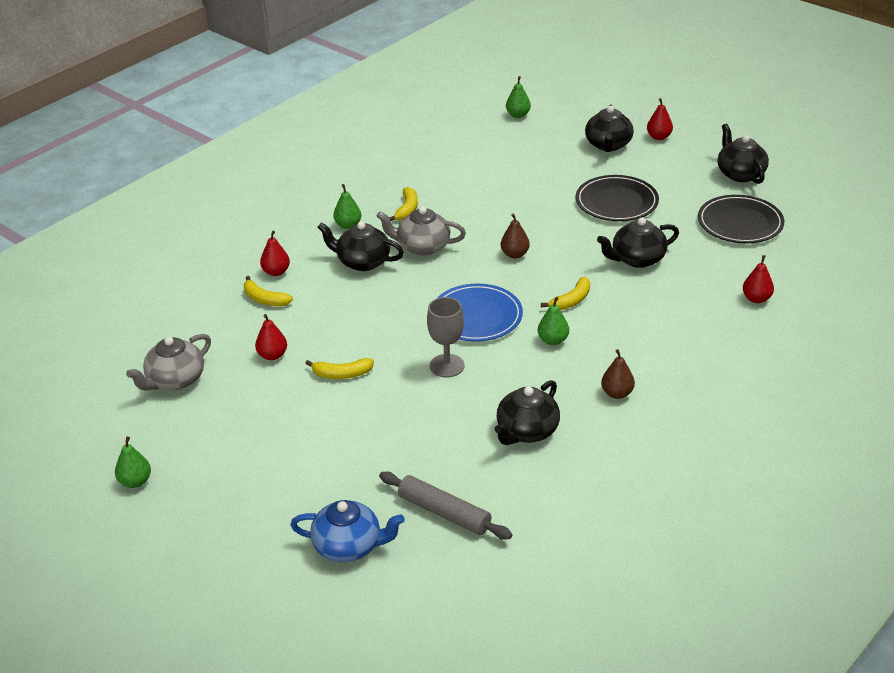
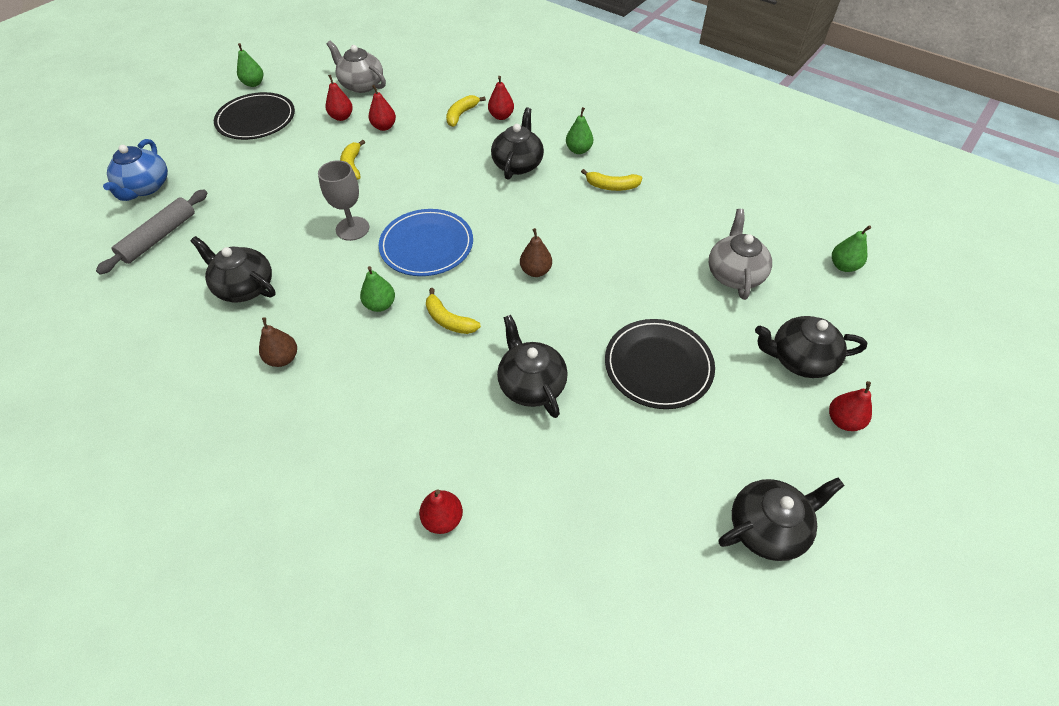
camera: 85 degrees right, 15 degrees up
(242, 391) = (341, 117): none -> red pear
(422, 247) = (545, 201): grey teapot -> grey teapot (734, 274)
(740, 223) = (628, 514): black plate -> black plate (256, 119)

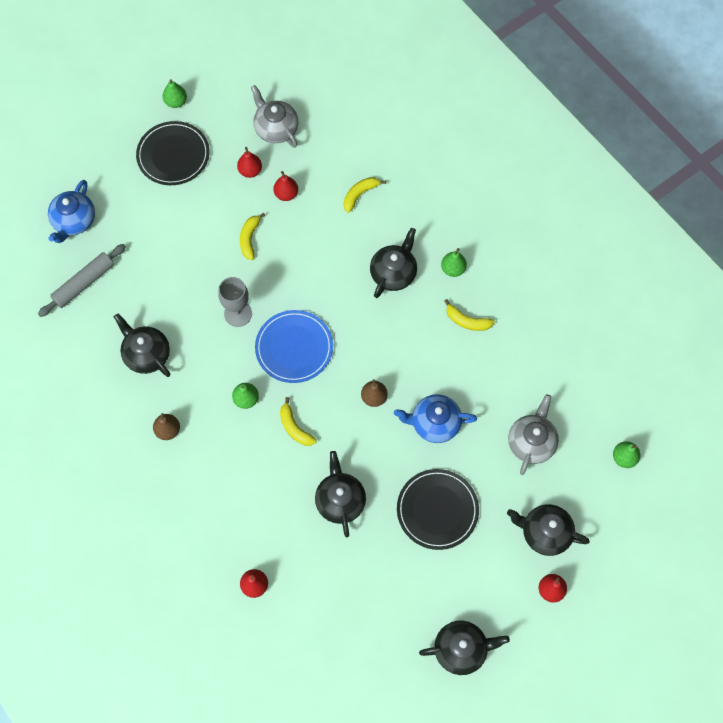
camera: 15 degrees right, 15 degrees up
(501, 116) = (396, 206): red pear -> none
(616, 280) = (434, 423): none -> blue teapot

